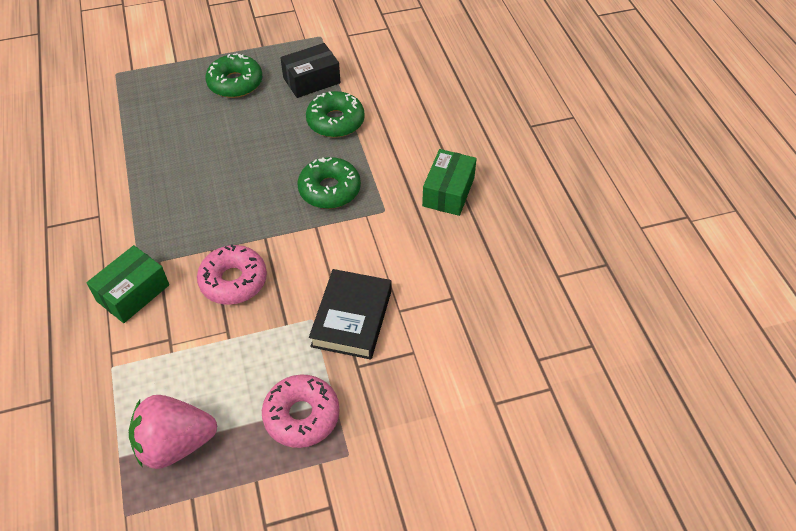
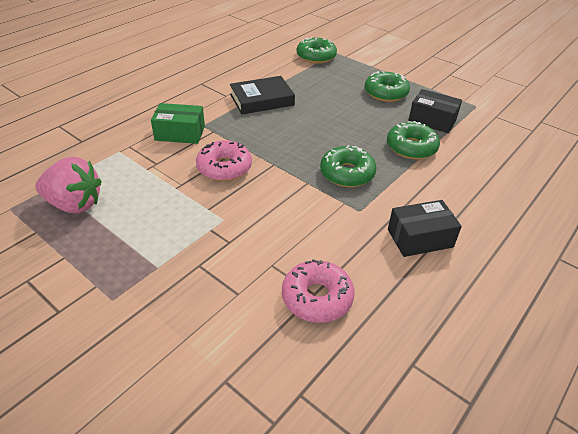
camera: 55 degrees right, 10 degrees down
(105, 93) = (316, 56): none -> green donut
(175, 444) = (75, 204): pink strawberry -> pink strawberry turned 150 degrees clockwise
(301, 416) = (133, 255): pink donut -> pink donut (317, 297)
(352, 318) = (241, 240): black book -> black book (262, 100)
(448, 192) = (420, 238): green box -> black box

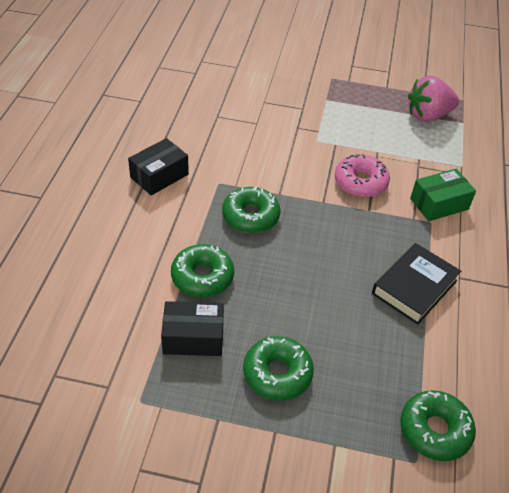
camera: 150 degrees right, 5 degrees up
(317, 297) = (214, 114): pink donut -> none

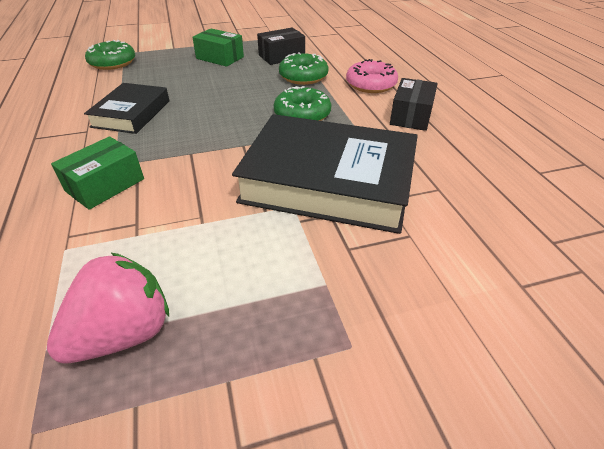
camera: 155 degrees right, 5 degrees down
(277, 374) = (220, 58): green donut -> green box
(281, 147) = (328, 181): none -> black book
(360, 182) = (210, 176): pink donut -> pink donut (371, 84)

